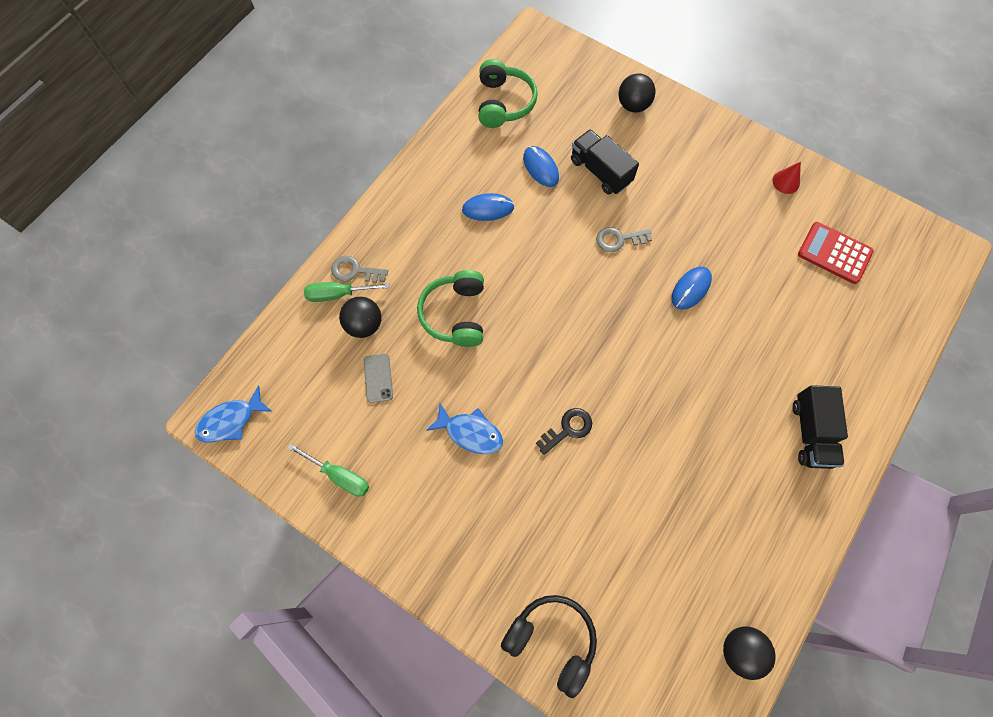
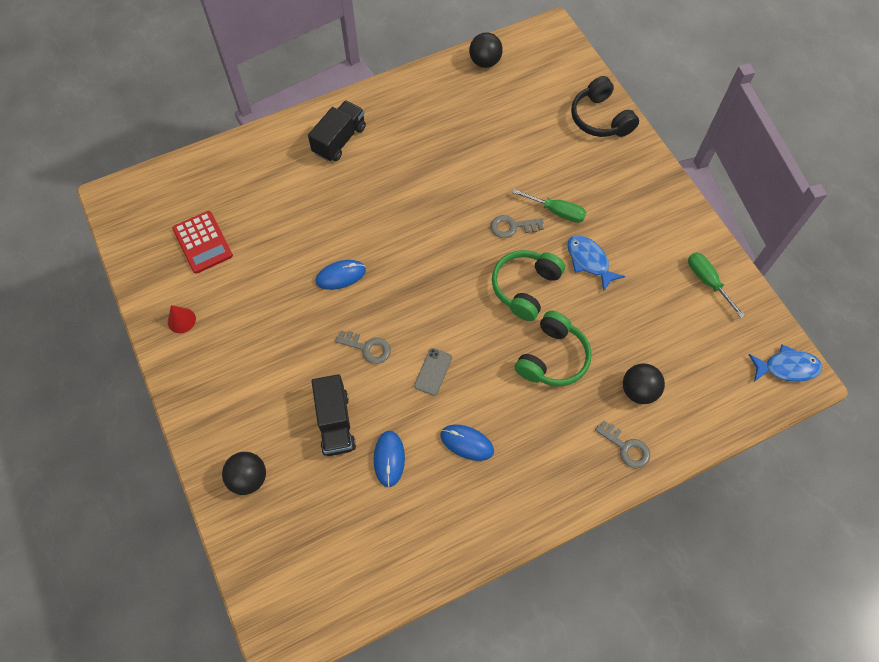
camera: 150 degrees left, 5 degrees down
(338, 294) = (651, 432): green screwdriver -> green screwdriver (556, 211)
(378, 378) = (645, 339): grey phone -> grey phone (433, 371)
(503, 103) = (377, 560): green headphones -> green headphones (525, 288)
(568, 429) = (512, 227): black key -> grey key

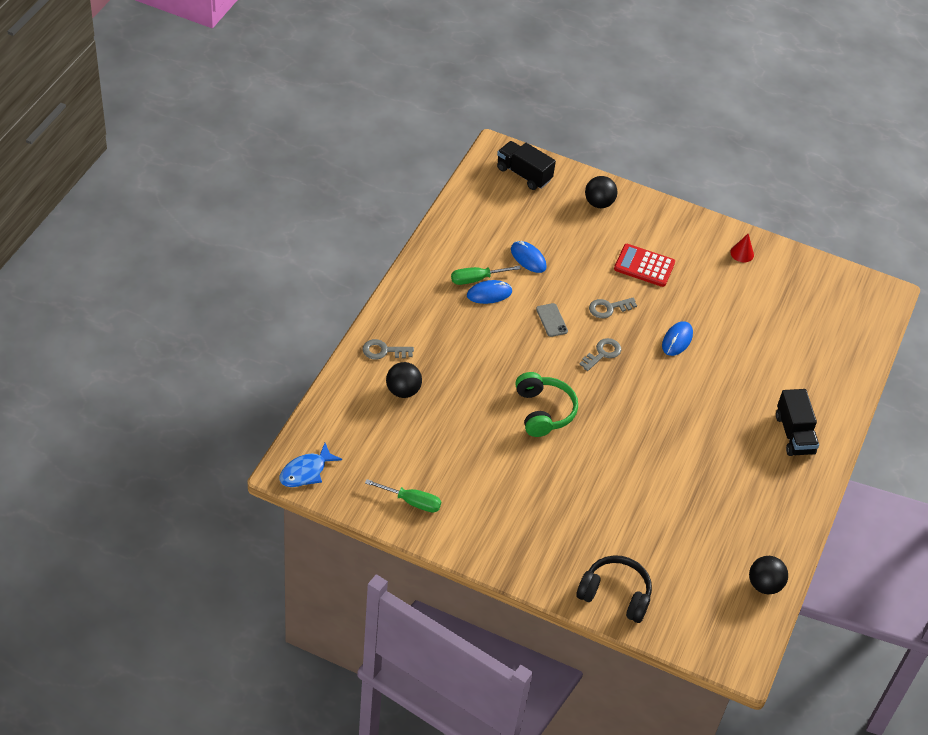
camera: 135 degrees right, 15 degrees down
(203, 242) = (791, 304): red calculator -> red calculator (644, 266)
(335, 423) = (581, 257): black truck -> black truck (524, 174)
(512, 227) = (596, 450): grey key -> grey key (602, 353)
(552, 357) = (481, 376): green headphones -> none
(556, 211) = (574, 484): green screwdriver -> green screwdriver (477, 279)
(589, 261) = (514, 460): blue fish -> none

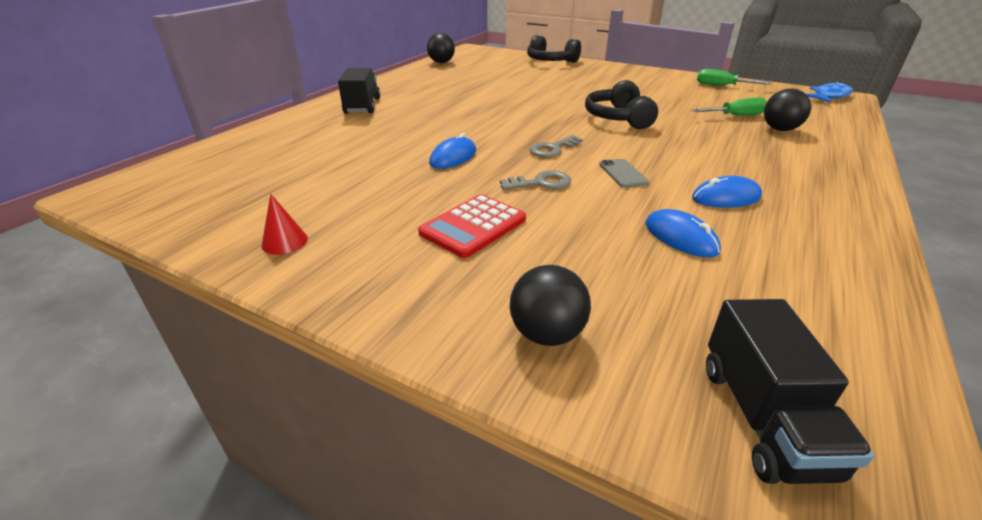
camera: 170 degrees left, 15 degrees down
(383, 351) = (831, 153): grey key -> none
(477, 279) = (756, 213): green screwdriver -> green screwdriver (735, 116)
(524, 174) = (763, 418): black truck -> black truck turned 45 degrees clockwise
(543, 411) = (618, 118): green headphones -> black headphones
(644, 266) = (473, 226): red calculator -> red calculator turned 105 degrees clockwise

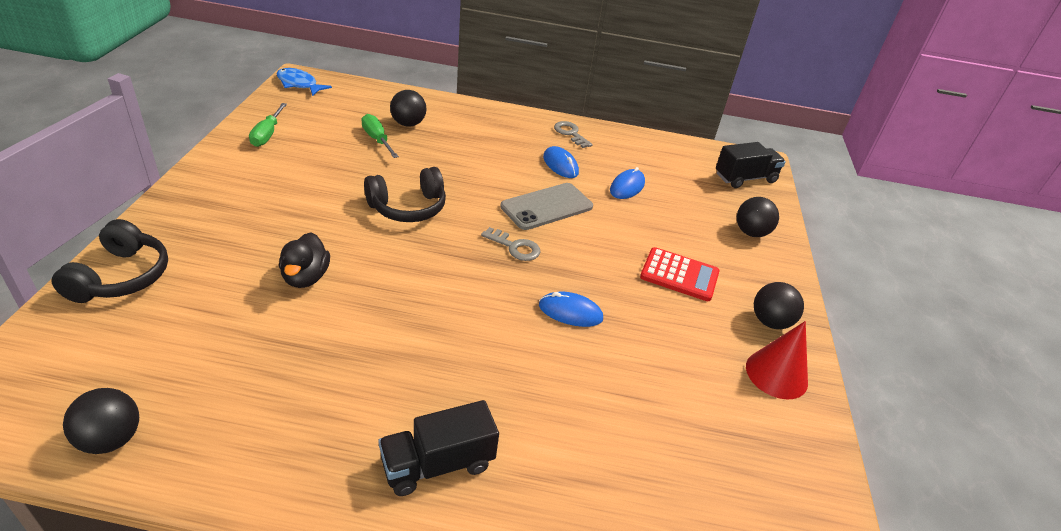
camera: 115 degrees left, 5 degrees up
(284, 241) = (776, 374): red cone -> red cone, size x1.68
(352, 269) = (770, 322): none -> black ball
(536, 89) = (306, 277): none -> black duck
(541, 183) = (590, 248): grey key -> grey key (570, 133)
(623, 173) = (547, 207): grey phone -> grey phone, size x1.85

